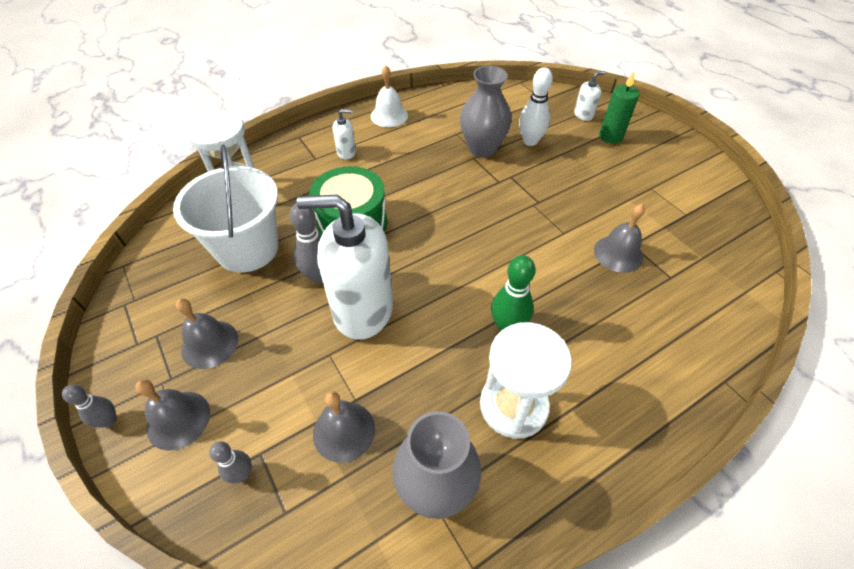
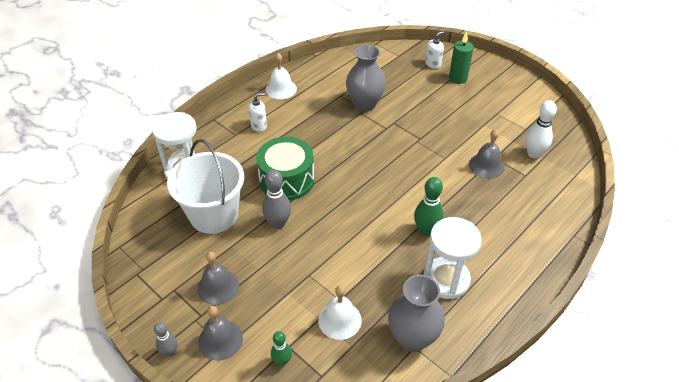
camera: 15 degrees left, 5 degrees down
(242, 474) = (282, 361): grey bowling pin -> green bowling pin
(344, 431) = (339, 320): grey bell -> white bell
(362, 310) = (320, 240): white soap dispenser -> none
(530, 141) = (399, 92): white bowling pin -> white bowling pin (533, 154)

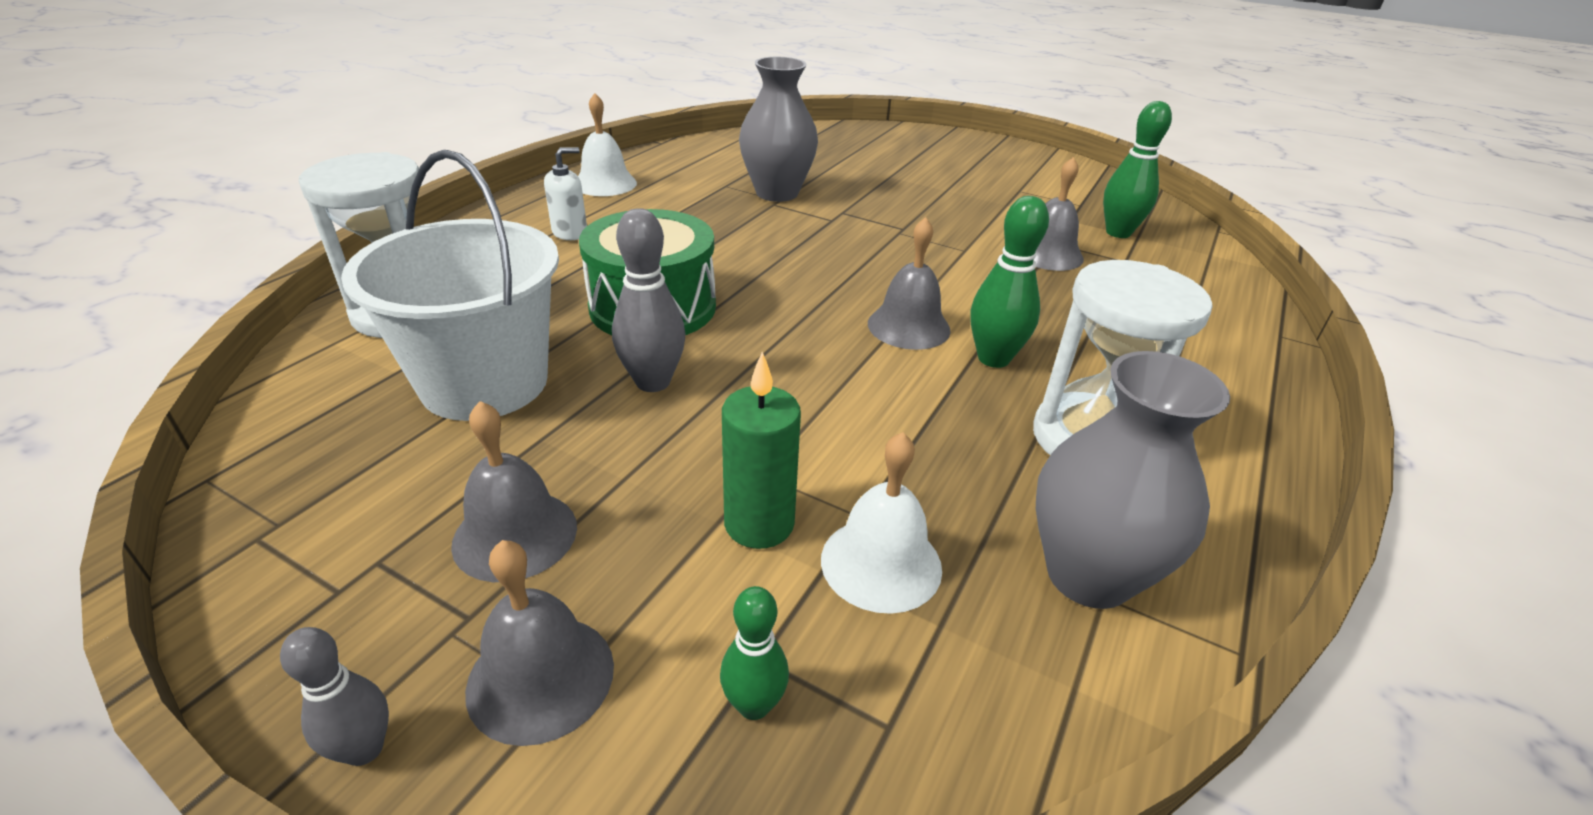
camera: 15 degrees left, 10 degrees down
(396, 206) = (908, 326): none -> grey bell
(433, 64) = (875, 142): white soap dispenser -> none
(458, 78) = (927, 155): green candle -> green candle (759, 524)
(533, 154) = (1118, 233): white bowling pin -> green bowling pin

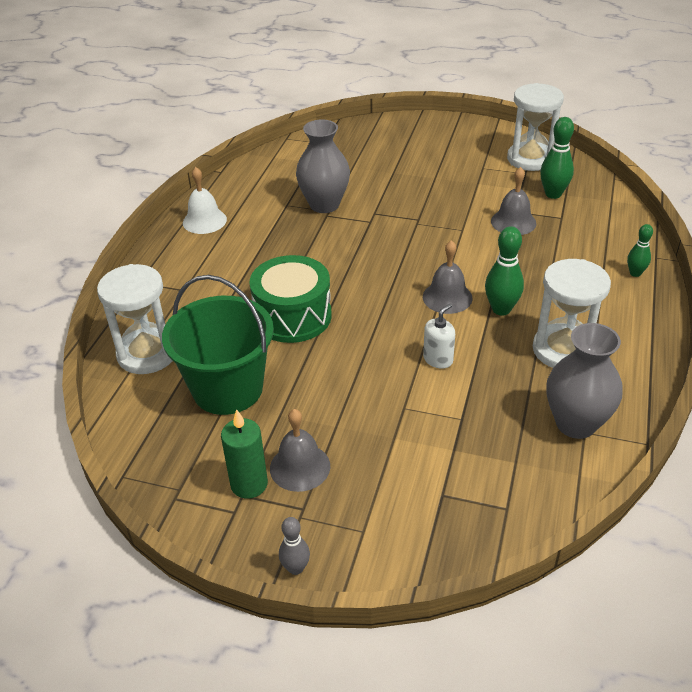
camera: 10 degrees left, 5 degrees up
(484, 383) = (227, 389): white bucket -> green bucket
(541, 677) = (351, 524): grey bell -> none
(570, 233) = (208, 269): white soap dispenser -> white soap dispenser (438, 359)
(653, 382) = (320, 367): grey bowling pin -> none
(754, 705) = (448, 513): green bowling pin -> green bowling pin (635, 273)
(759, 524) = (414, 434): green candle -> green candle (249, 484)
(881, 563) = (479, 440): white bell -> none
(1092, 192) = (530, 159): none -> white hourglass

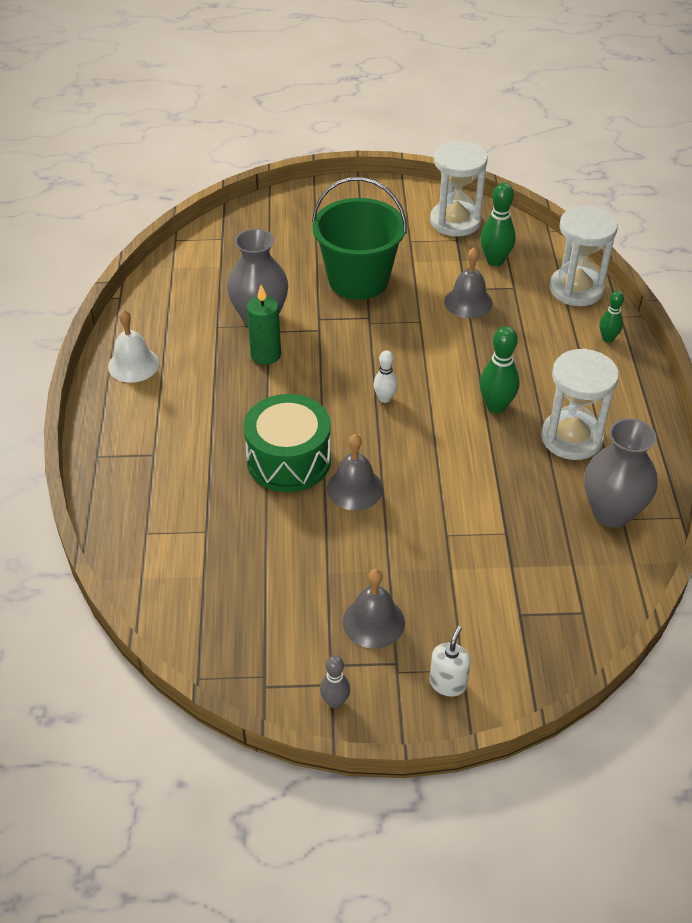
camera: 20 degrees left, 5 degrees up
(147, 354) = (153, 538): white hourglass -> white hourglass (576, 289)
(227, 389) = (260, 557): green bucket -> green bucket (358, 280)
(249, 484) = (332, 652): green candle -> green candle (265, 355)
(296, 568) = (417, 722): grey bowling pin -> grey bowling pin (335, 701)
(401, 284) = (384, 398): none -> white bowling pin
(438, 359) = (457, 475): white soap dispenser -> white soap dispenser (448, 683)
(447, 297) = (437, 404): grey bell -> grey bell (354, 488)

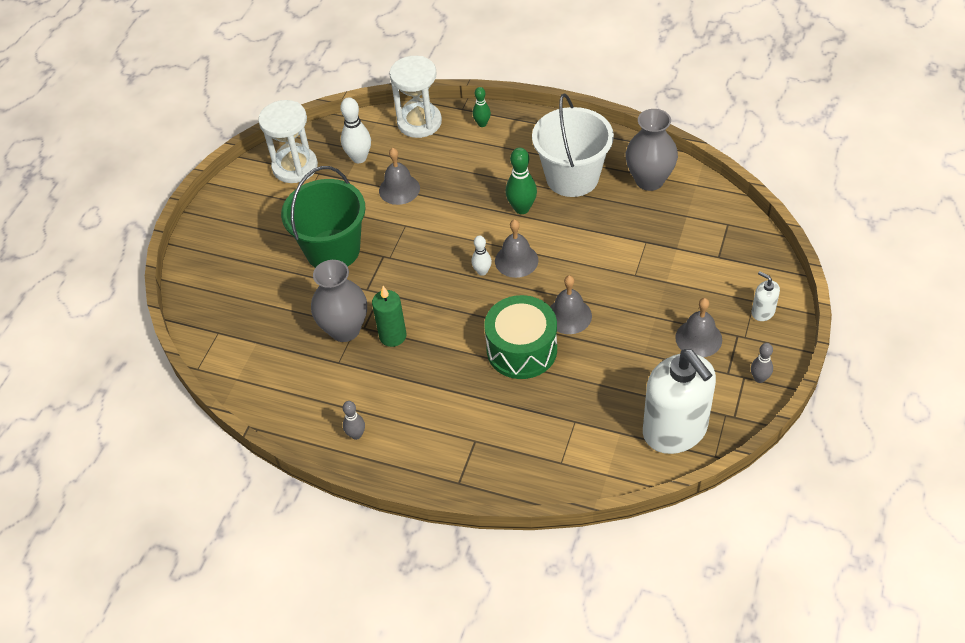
camera: 65 degrees left, 5 degrees up
(133, 364) = (356, 435): white bell -> grey bowling pin
(223, 629) = (675, 430): none -> white soap dispenser
(415, 422) = (516, 260): none -> grey bell
(495, 261) = (359, 158): green bowling pin -> white bowling pin
(571, 438) = (572, 177): white hourglass -> white bucket

